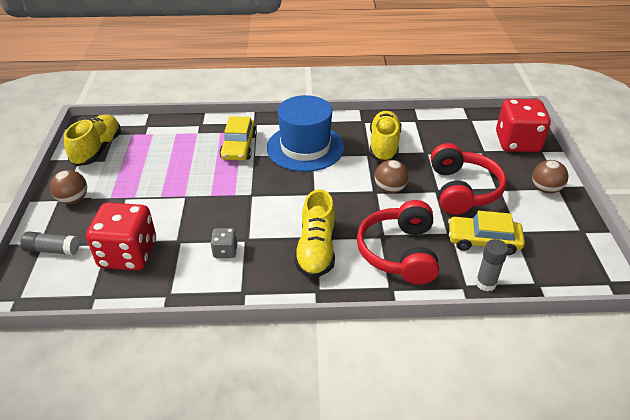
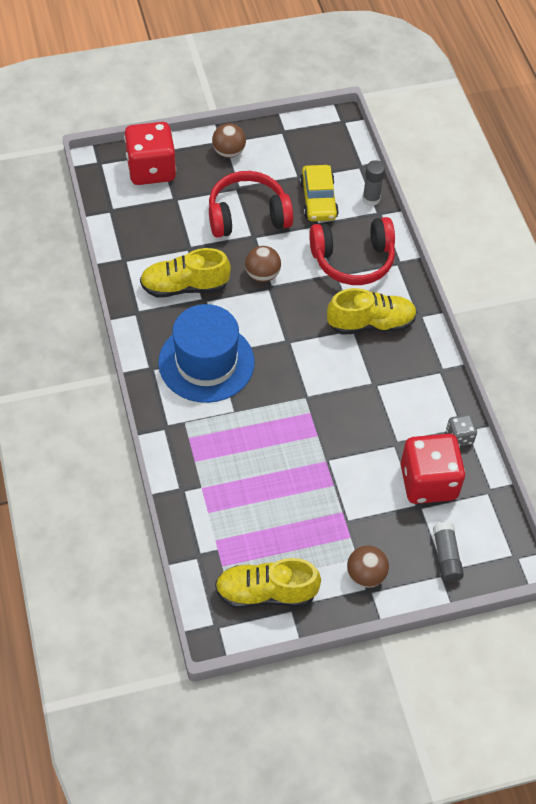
camera: 105 degrees left, 15 degrees up
(225, 251) = (396, 398): grey dice -> grey dice (459, 437)
(239, 147) = (221, 431): yellow car -> none

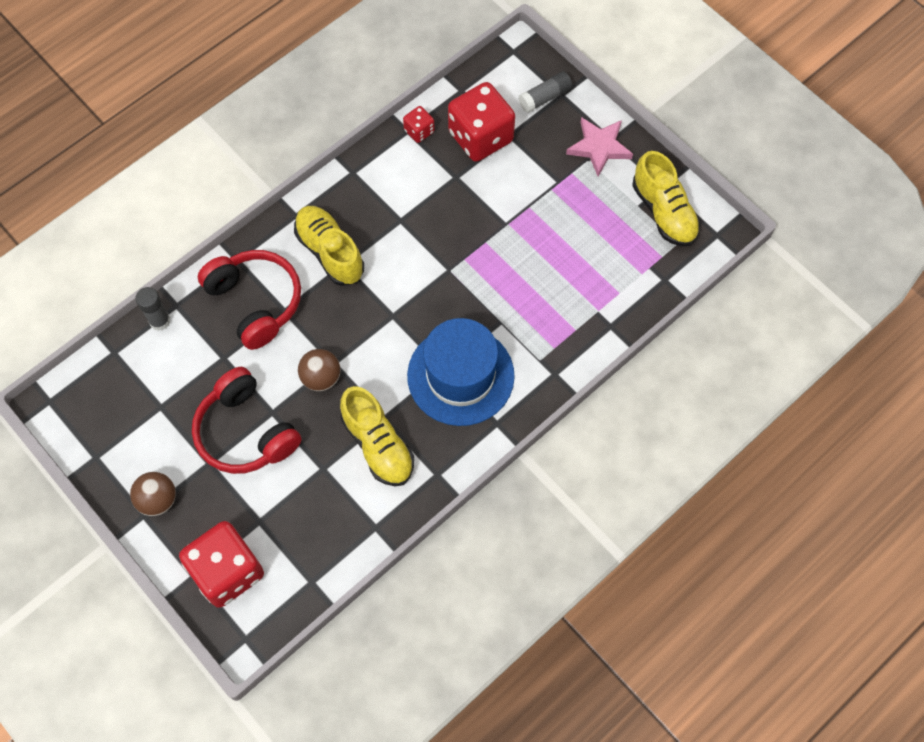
camera: 115 degrees left, 10 degrees up
(318, 200) = (187, 372): yellow car -> none
(366, 575) = (599, 147): brown ball -> pink star
(459, 437) = (419, 131): grey dice -> red dice

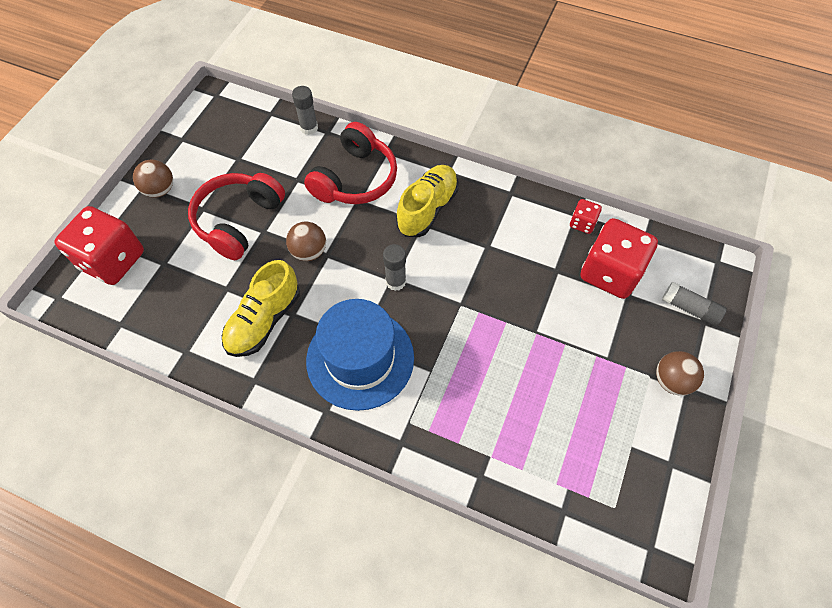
camera: 65 degrees right, 5 degrees down
(397, 314) = (396, 282): none -> grey glue stick
(599, 147) = (671, 380): pink star -> brown ball
(664, 212) = (641, 477): yellow shoe -> none

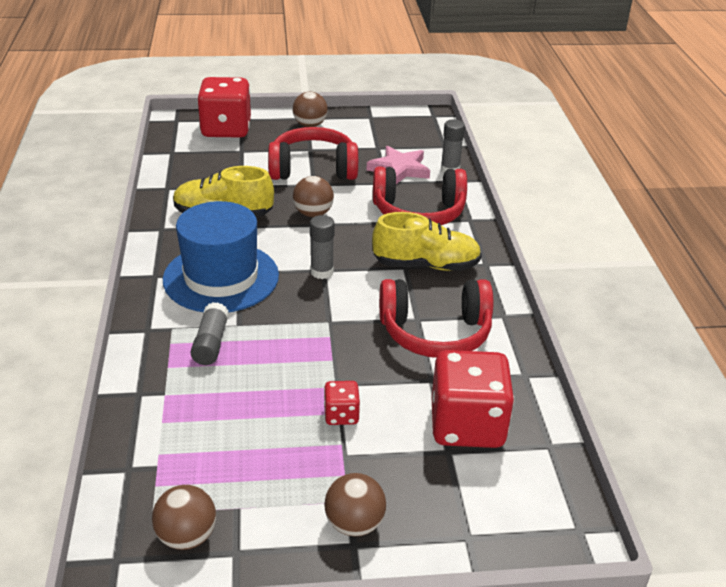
camera: 60 degrees right, 25 degrees down
(284, 160) = (399, 169): none -> pink star
(509, 243) = (435, 332): none -> red headphones
(582, 223) = (517, 382): red dice -> red dice (341, 415)
(646, 491) = (187, 536): none -> brown ball
(689, 309) = (477, 517): grey glue stick -> grey glue stick (211, 343)

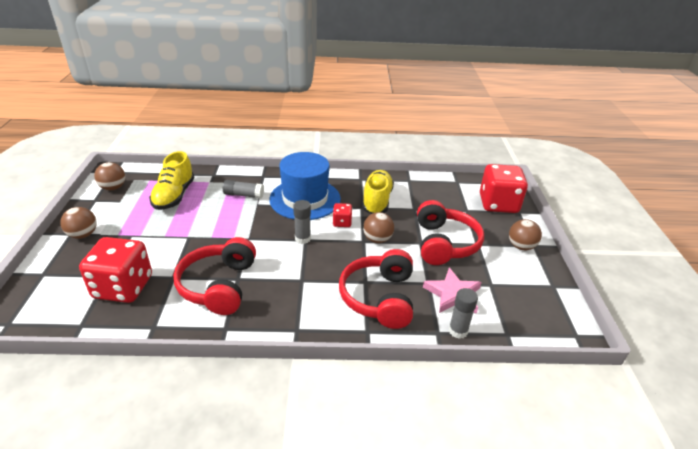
camera: 95 degrees right, 0 degrees up
(341, 415) = (162, 236): red dice -> red dice (342, 222)
(426, 265) = (301, 292): yellow shoe -> yellow shoe (174, 196)

